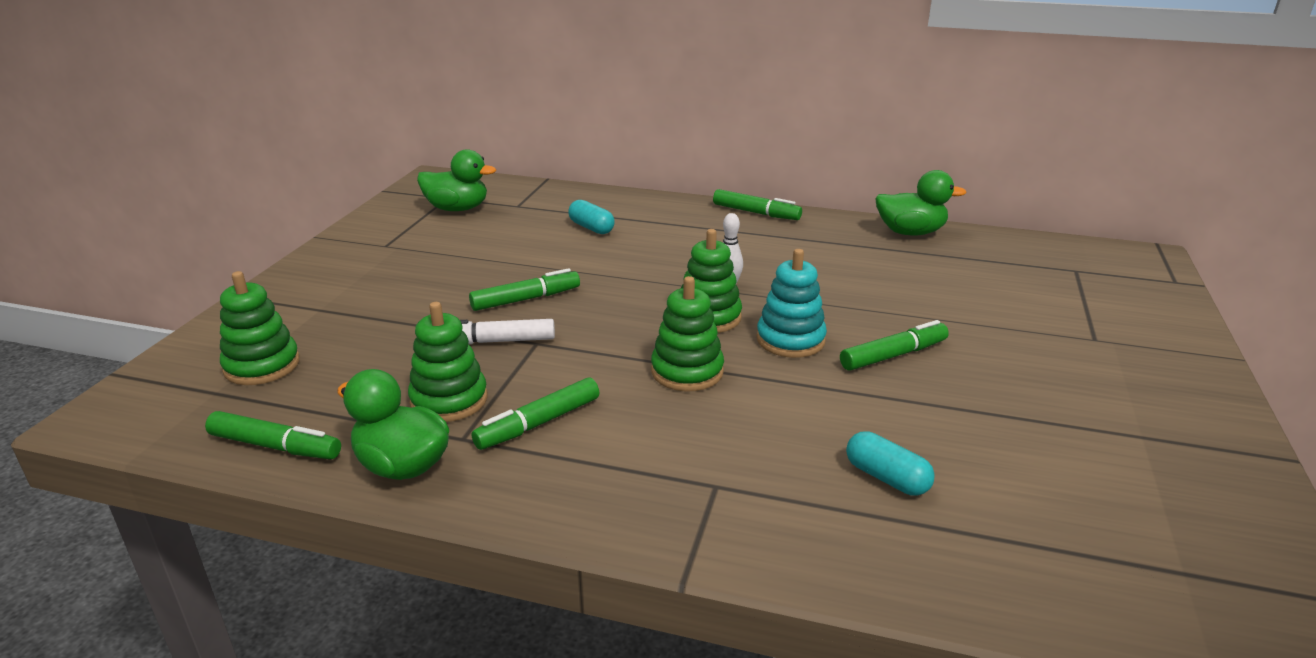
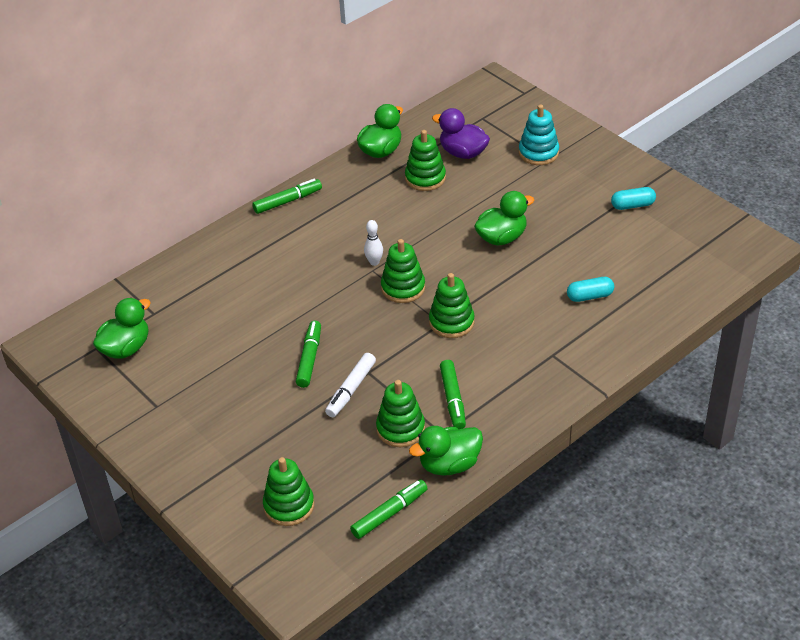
camera: 55 degrees left, 15 degrees up
(591, 228) = (232, 289): turquoise capsule -> turquoise capsule (632, 205)
(790, 340) = (455, 267): turquoise stacking toy -> turquoise stacking toy (538, 153)
(893, 355) = (501, 237): green marker -> green duck
(912, 270) = (425, 178): none -> green stacking toy
(995, 278) = (463, 153): none -> purple duck

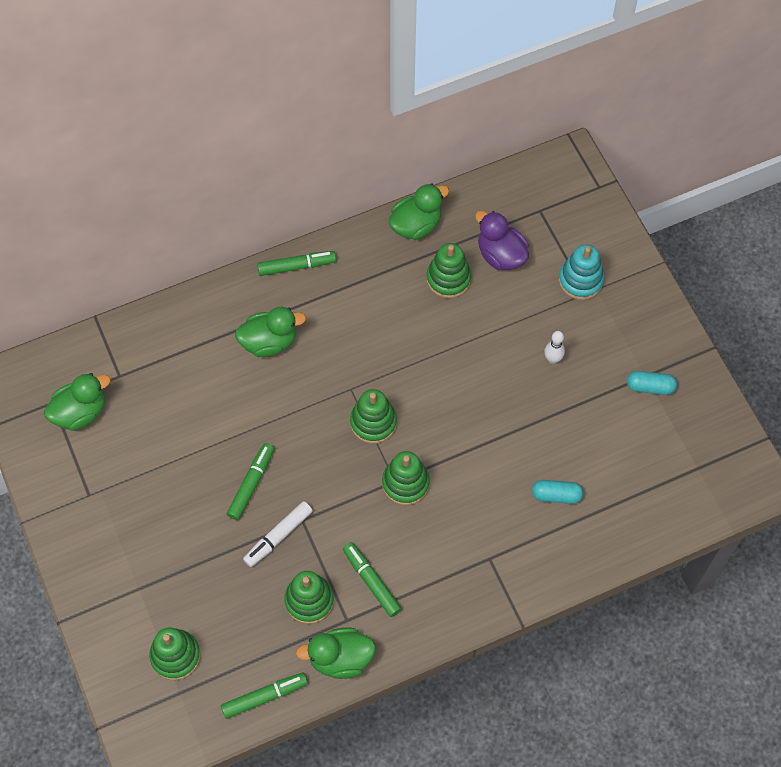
camera: 15 degrees right, 20 degrees up
(374, 262) = (356, 379): white bowling pin -> white bowling pin (552, 359)
(452, 399) = (371, 581): green marker -> green marker turned 135 degrees clockwise
(501, 237) = (497, 387): green duck -> green duck (269, 342)

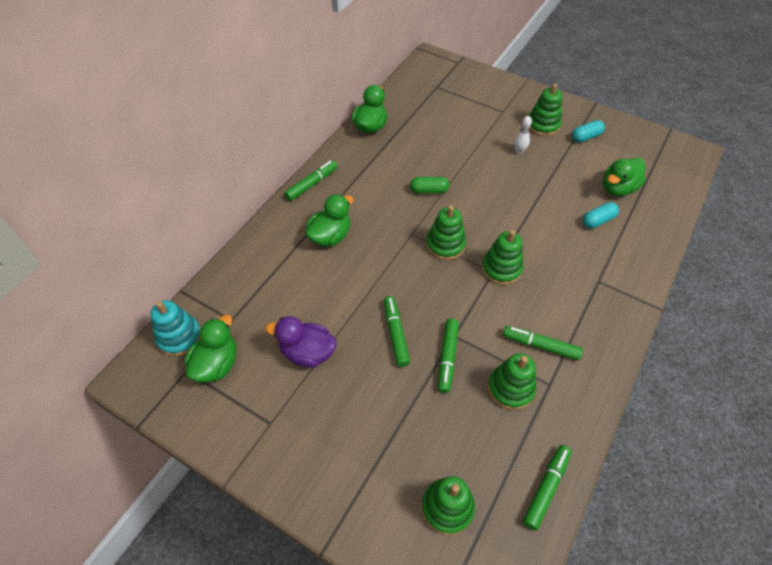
camera: 35 degrees left, 10 degrees down
(278, 536) = (447, 358): white marker -> green marker
(340, 659) = (572, 416): green duck -> green duck (618, 188)
(410, 348) = (429, 190): none -> green capsule
(448, 279) = (416, 143): green stacking toy -> green stacking toy (543, 125)
(500, 255) = (436, 117): purple duck -> purple duck (307, 352)
(580, 280) = (493, 107): turquoise stacking toy -> turquoise stacking toy (179, 337)

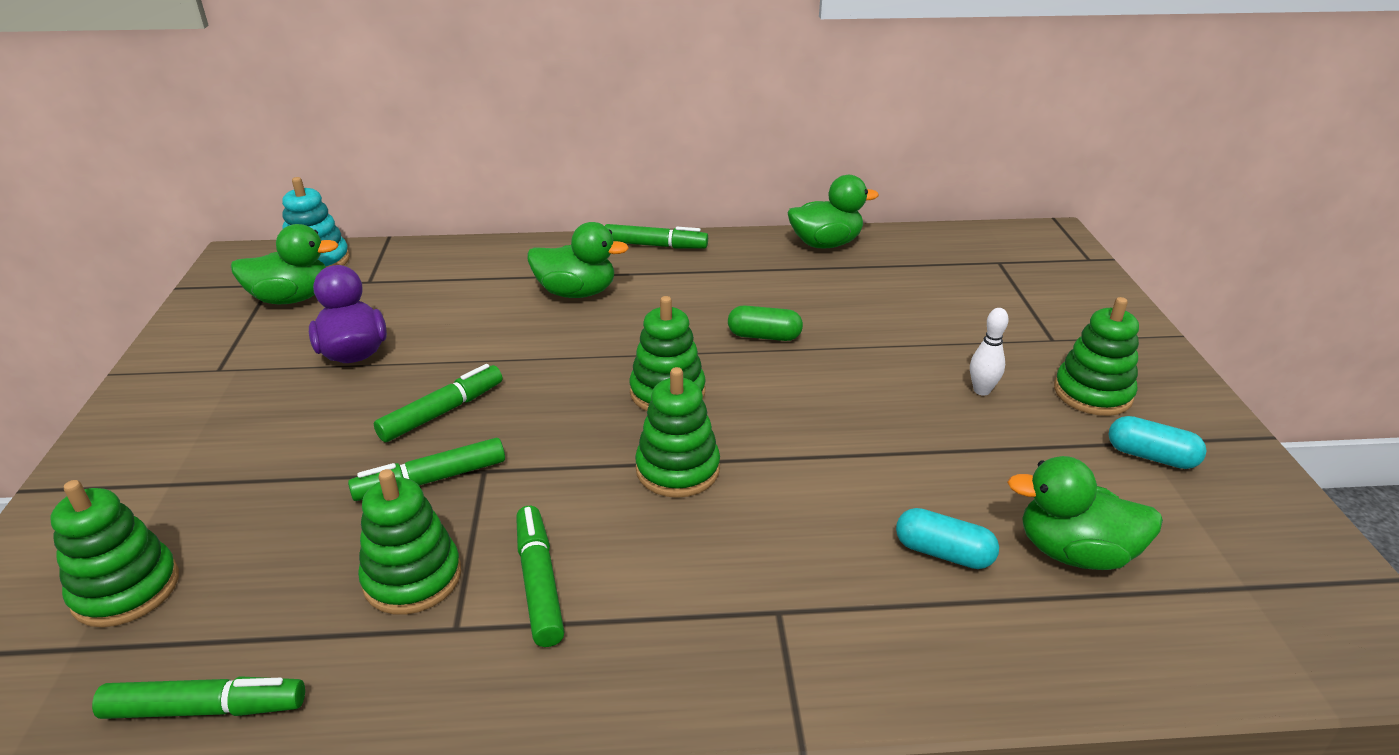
camera: 55 degrees right, 20 degrees down
(429, 190) = (764, 336): green capsule -> green capsule turned 45 degrees counterclockwise

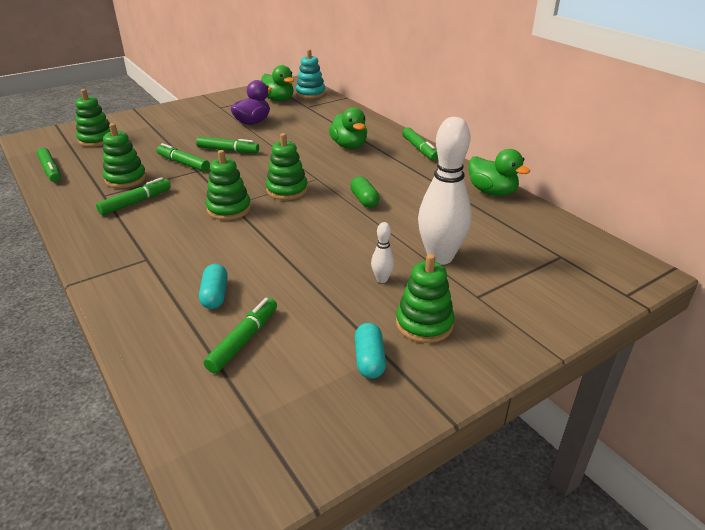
camera: 60 degrees right, 0 degrees up
(955, 332) = (440, 257): none -> white bowling pin
(1074, 552) = (244, 340): green duck -> green marker

